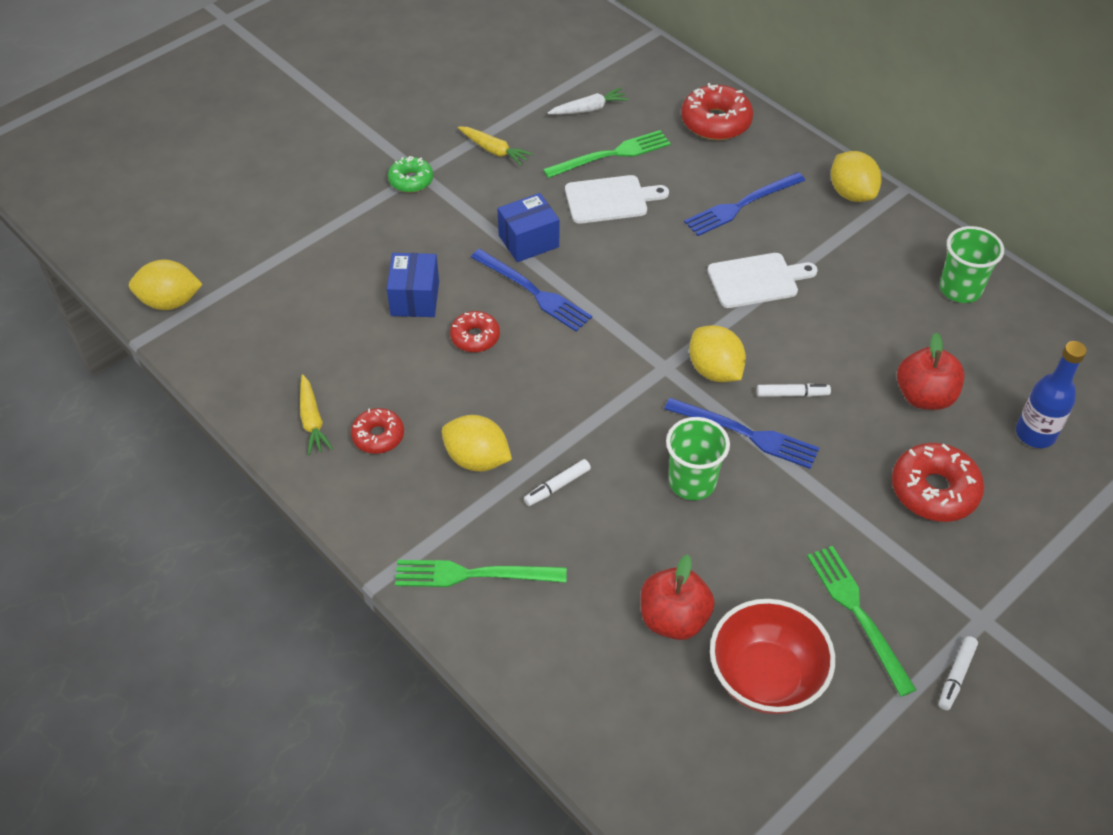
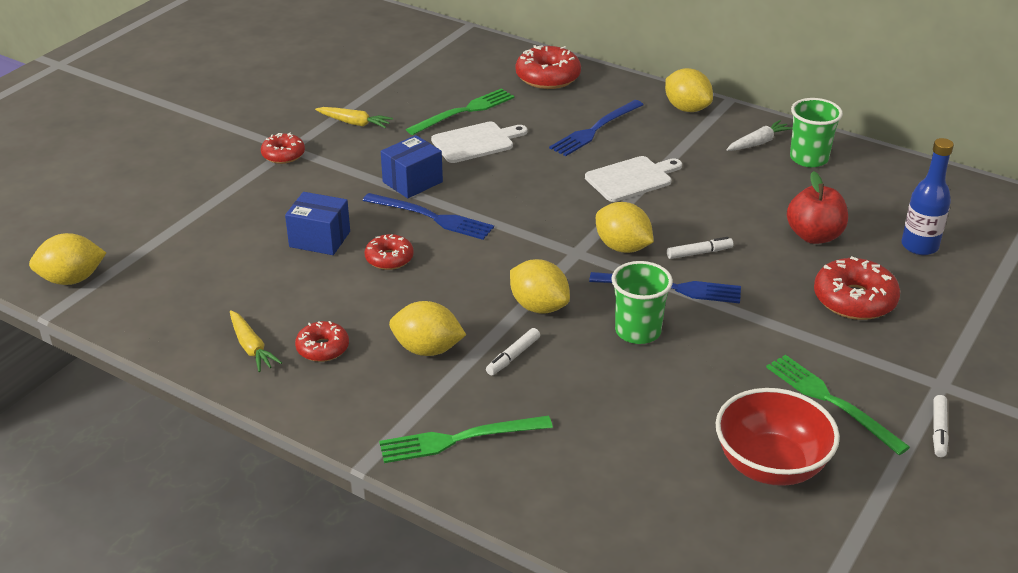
camera: 15 degrees left, 15 degrees down
(411, 180) = (283, 155): green donut -> red donut
(415, 298) = (319, 239): blue box -> blue box turned 60 degrees counterclockwise
(589, 109) = (430, 83): white carrot -> white carrot (758, 143)
(603, 429) = (539, 306): none -> yellow lemon
(673, 619) = (666, 437): red apple -> none

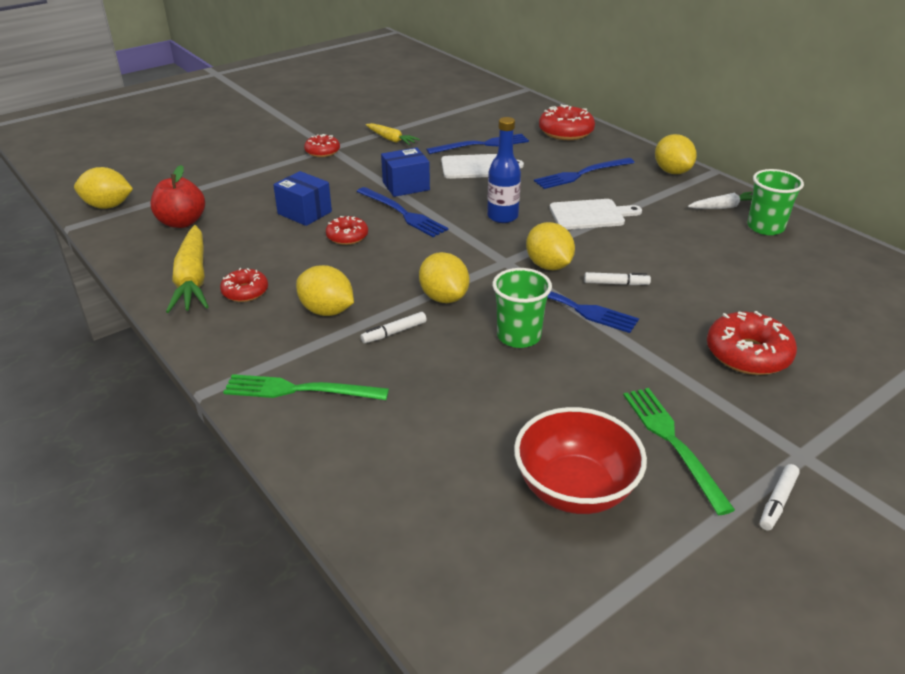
camera: 20 degrees right, 0 degrees up
(251, 347) = (192, 279): yellow carrot -> yellow carrot, size x1.77
(464, 111) = (481, 145): green fork -> blue fork
(814, 236) = (736, 291): red apple -> red apple (182, 222)
(919, 246) = (842, 320): blue bottle -> blue bottle (502, 216)

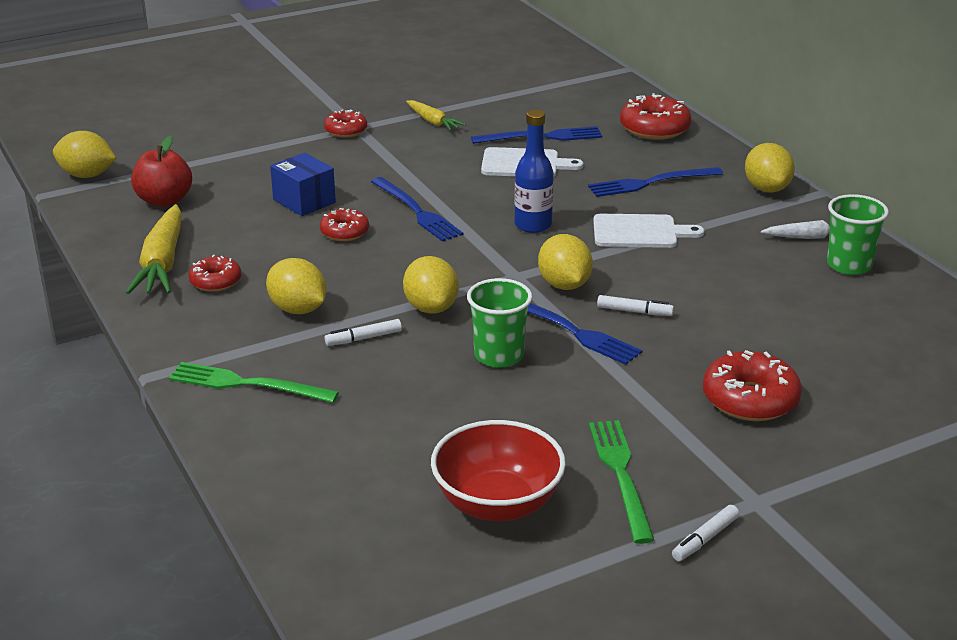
camera: 10 degrees right, 5 degrees down
(406, 186) = (431, 180): blue box -> none

